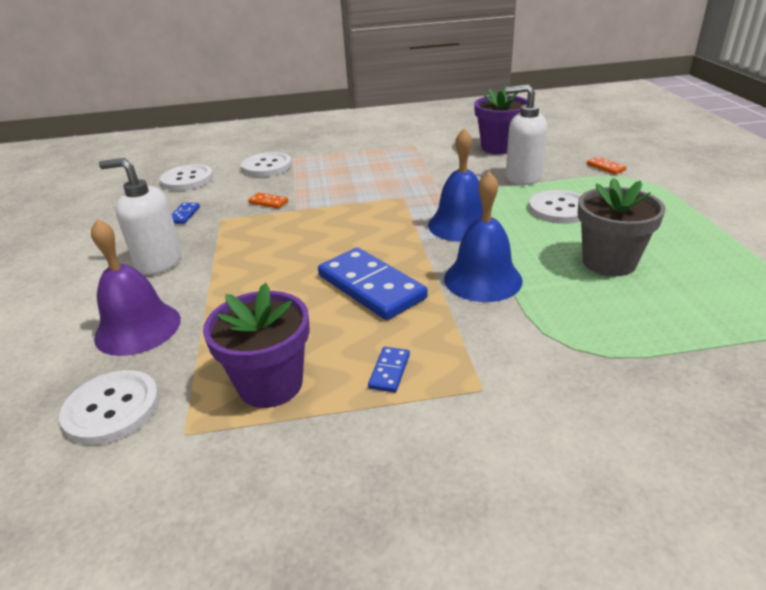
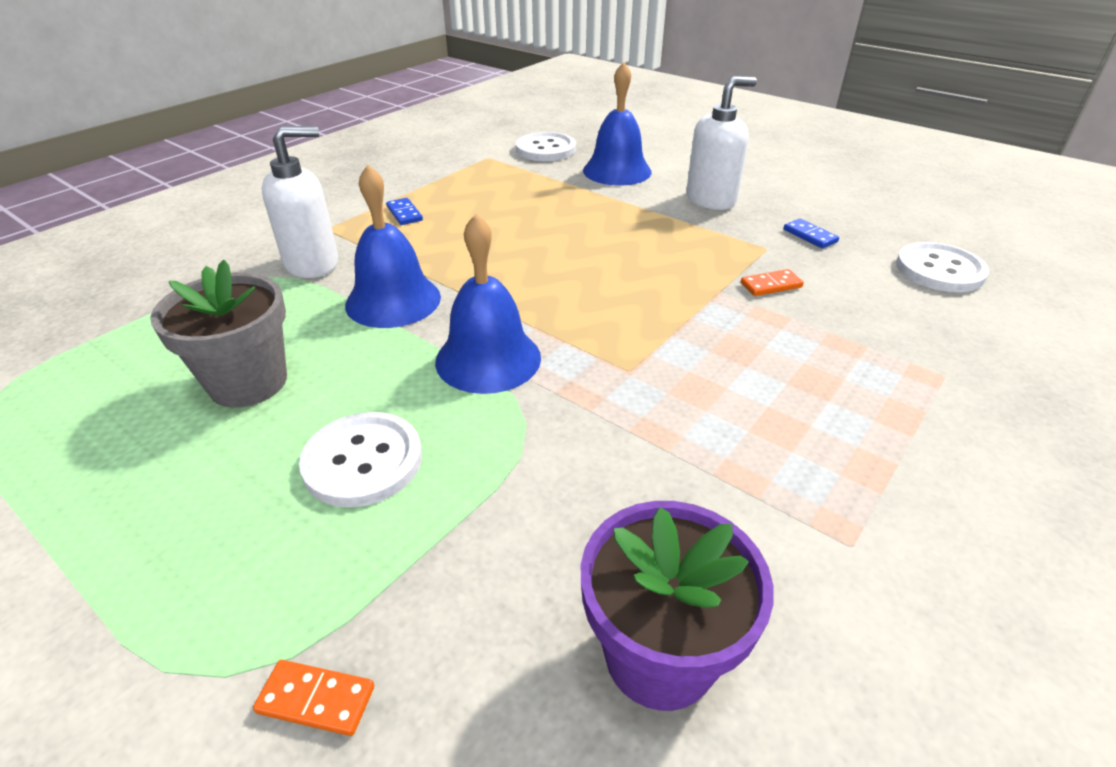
camera: 135 degrees right, 5 degrees up
(138, 328) = (617, 171): purple bell -> blue bell
(267, 166) = (921, 336): white button -> none
(270, 384) = (475, 183): purple flower pot -> none
(371, 287) = (495, 252): blue domino -> none
(522, 177) = (491, 531): white soap dispenser -> white soap dispenser (313, 263)

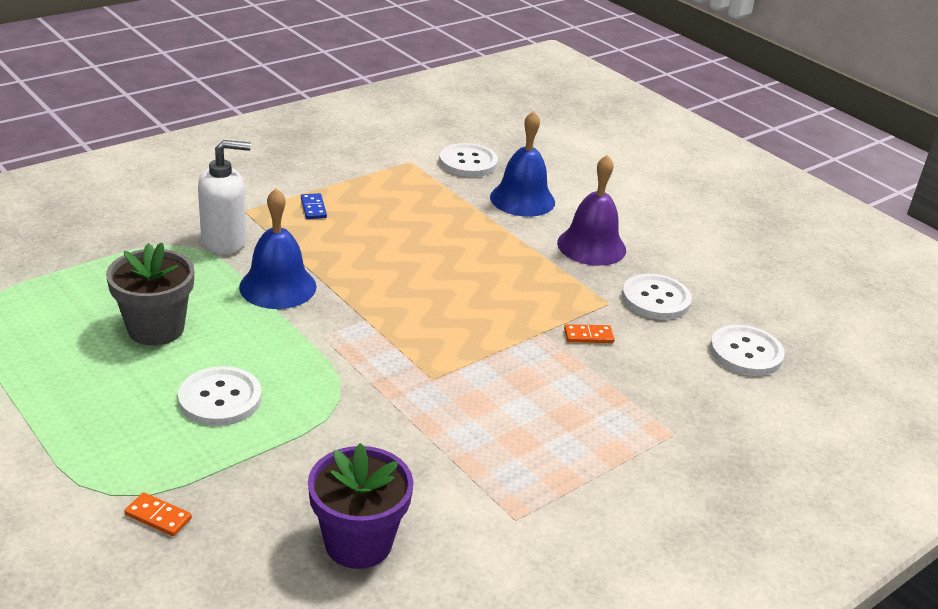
camera: 10 degrees right, 5 degrees down
(488, 359) = (332, 348): blue bell -> none
(711, 199) = (591, 246): white soap dispenser -> purple bell
(810, 236) = (656, 299): blue domino -> white button

